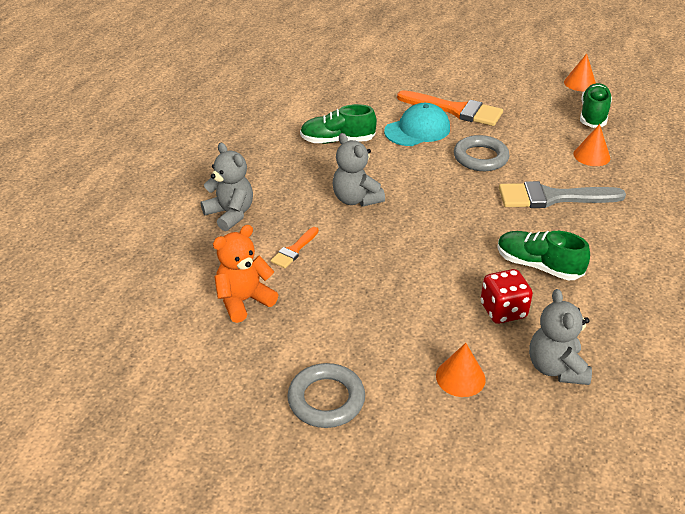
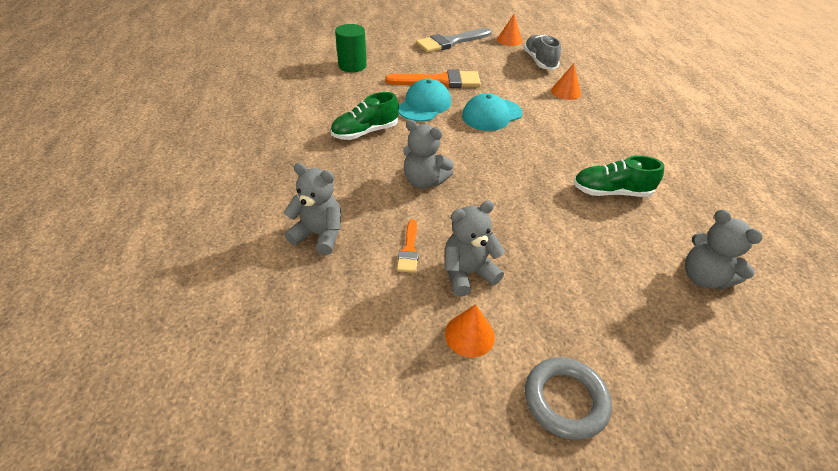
camera: 30 degrees left, 5 degrees up
(244, 301) = (403, 324): orange teddy bear -> none
(329, 284) = (468, 273): none -> grey teddy bear
(377, 73) = (352, 66): none -> green cylinder
(460, 377) = (648, 319): orange cone -> orange cone (469, 335)
(480, 157) = (491, 115): grey ring -> turquoise cap
(503, 311) = (623, 241): red dice -> none
(552, 197) = (570, 132): grey brush -> grey brush (450, 42)
(593, 115) = (539, 61): green shoe -> grey shoe

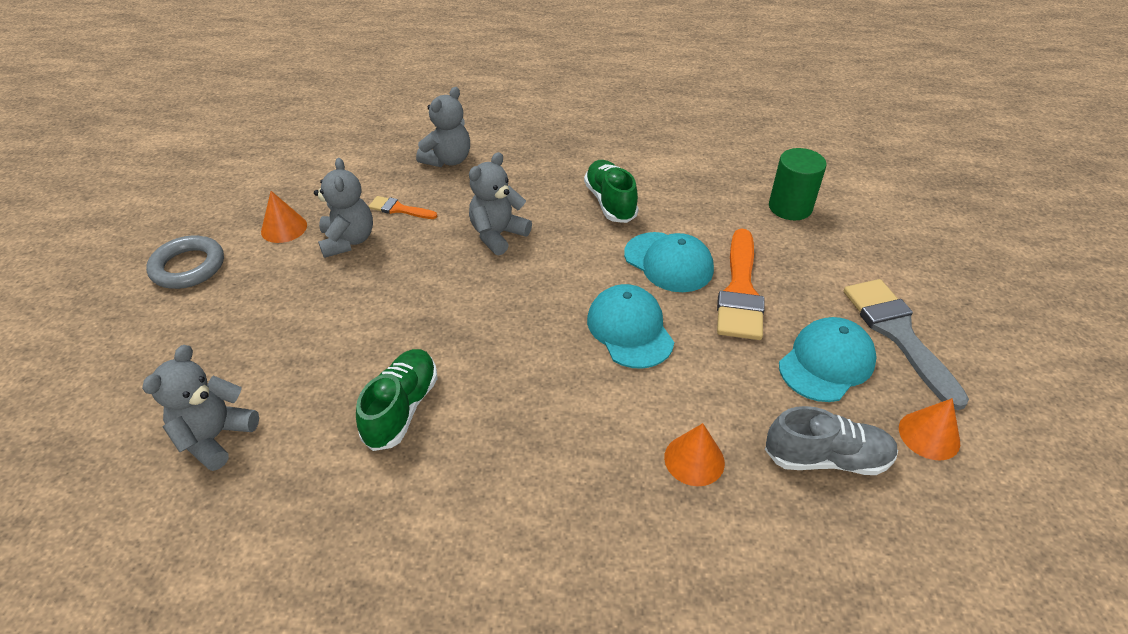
camera: 105 degrees right, 0 degrees up
(481, 59) = (826, 362): none -> turquoise cap
(703, 277) = (215, 437): grey teddy bear -> grey teddy bear turned 45 degrees counterclockwise

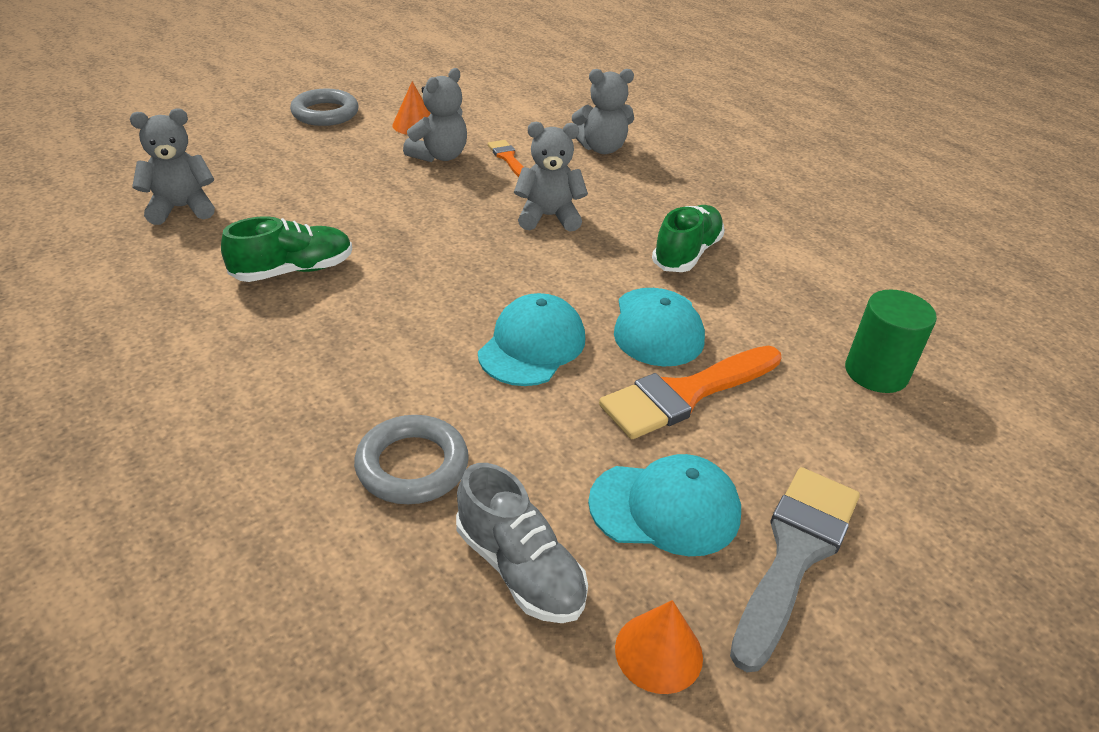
camera: 45 degrees right, 5 degrees down
(694, 459) = (412, 465): orange cone -> grey ring

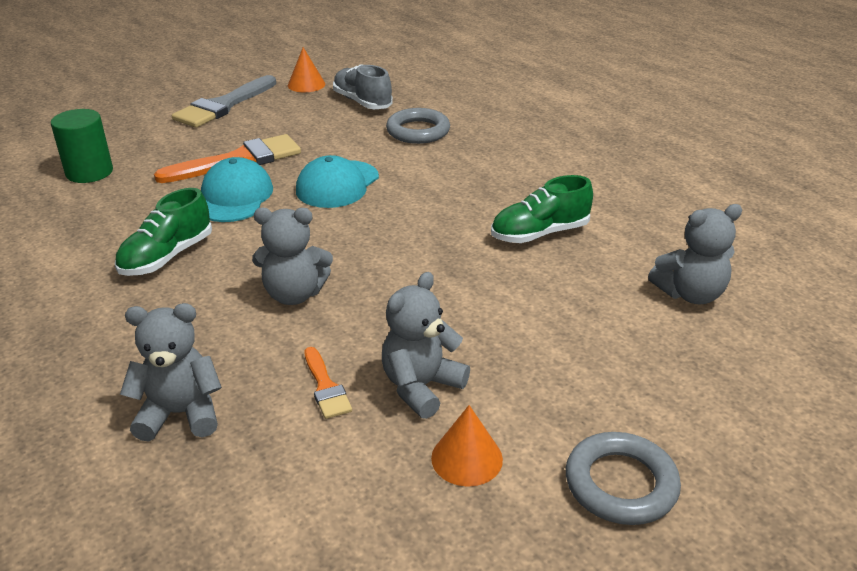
camera: 175 degrees left, 5 degrees down
(665, 508) = (281, 118): turquoise cap -> none

